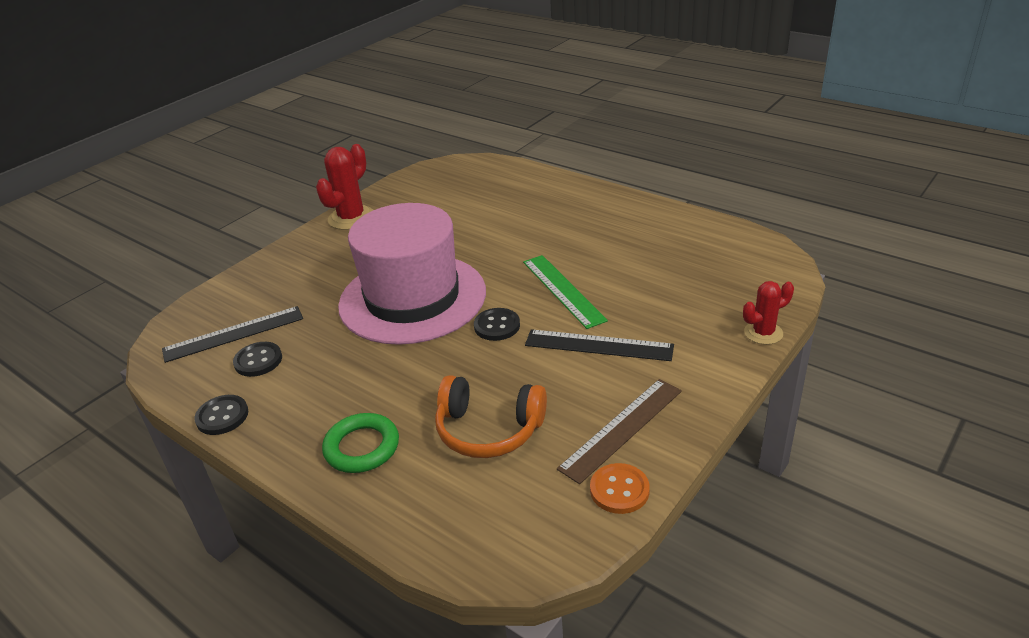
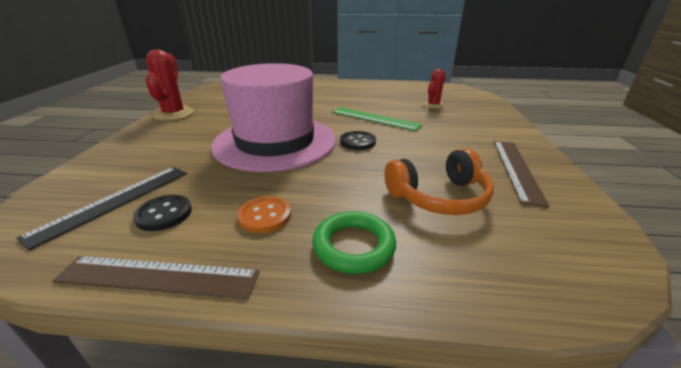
camera: 35 degrees left, 5 degrees down
(222, 416) = (158, 276): black button -> brown ruler
(598, 345) = (434, 136): black ruler -> none
(619, 490) = (575, 201): orange button -> orange button (265, 216)
(763, 333) = (504, 113): red cactus -> red cactus (433, 105)

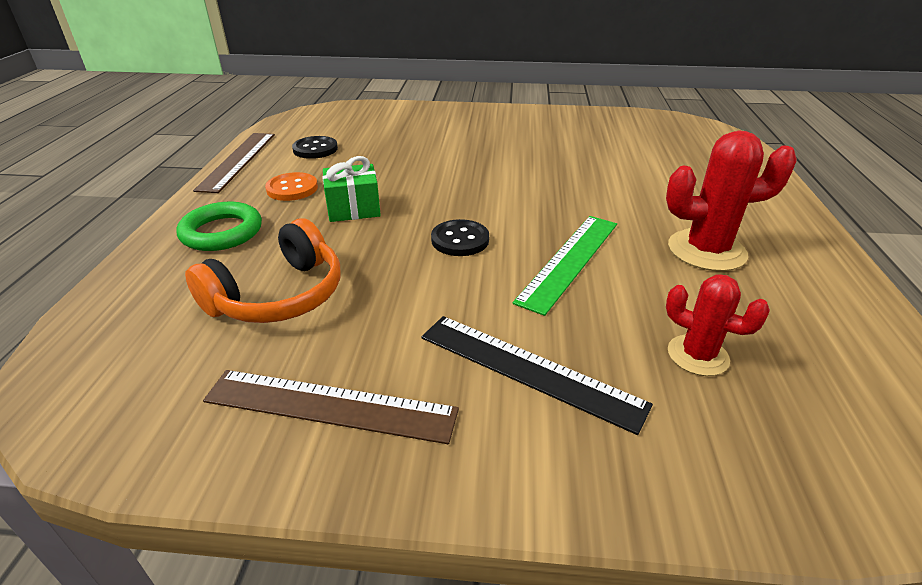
camera: 90 degrees right, 5 degrees up
(114, 202) = (342, 129): black ruler -> black ruler (529, 369)
(174, 114) = (545, 115): red cactus -> red cactus (706, 250)
(275, 142) = (460, 180): pink hat -> none
(313, 179) = (353, 209): none -> green gift
(439, 197) = (279, 296): orange headphones -> orange headphones turned 120 degrees counterclockwise

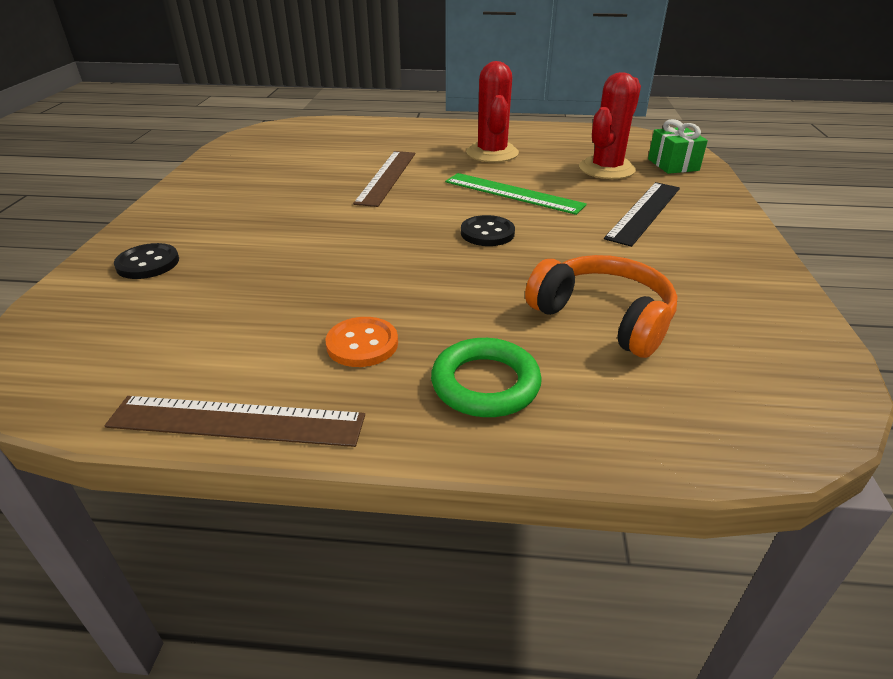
camera: 90 degrees left, 0 degrees up
(315, 149) = (223, 342): black button -> black button (148, 263)
(330, 405) = (719, 276): brown ruler -> brown ruler (386, 177)
(353, 209) = (425, 292): green gift -> green gift (673, 165)
(697, 355) = (606, 169): red cactus -> red cactus, size x1.62

